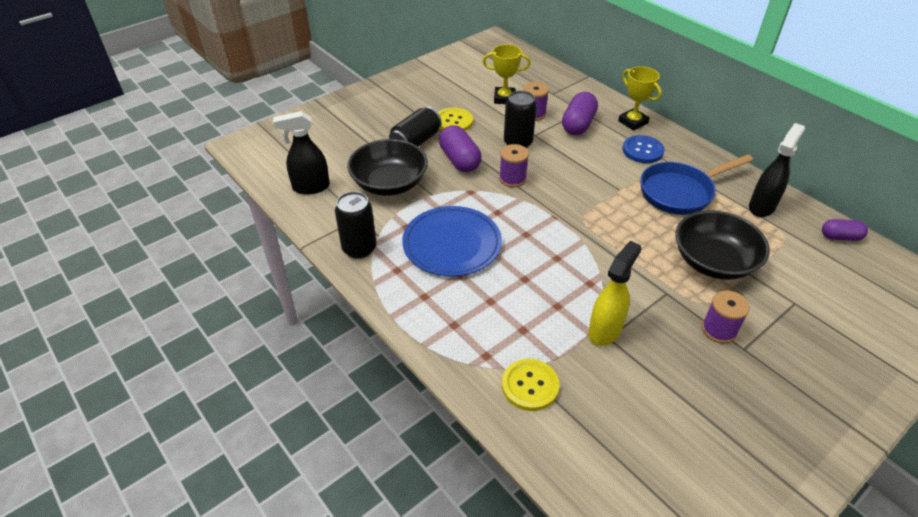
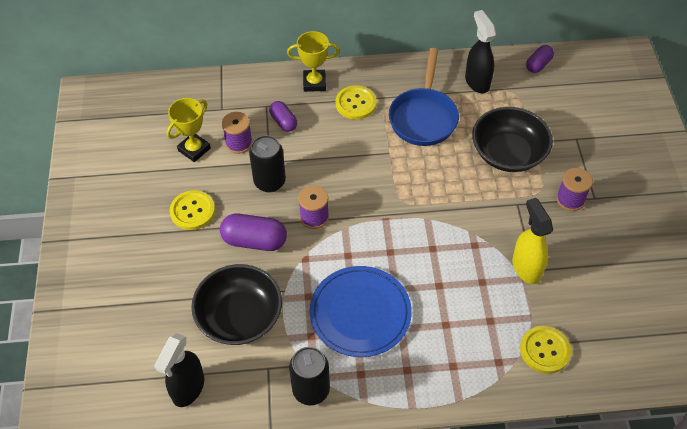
camera: 55 degrees left, 10 degrees up
(415, 142) = (196, 260): black can -> none
(578, 124) = (283, 122): purple capsule -> purple capsule, size x0.61
(642, 150) = (356, 103): blue button -> yellow button

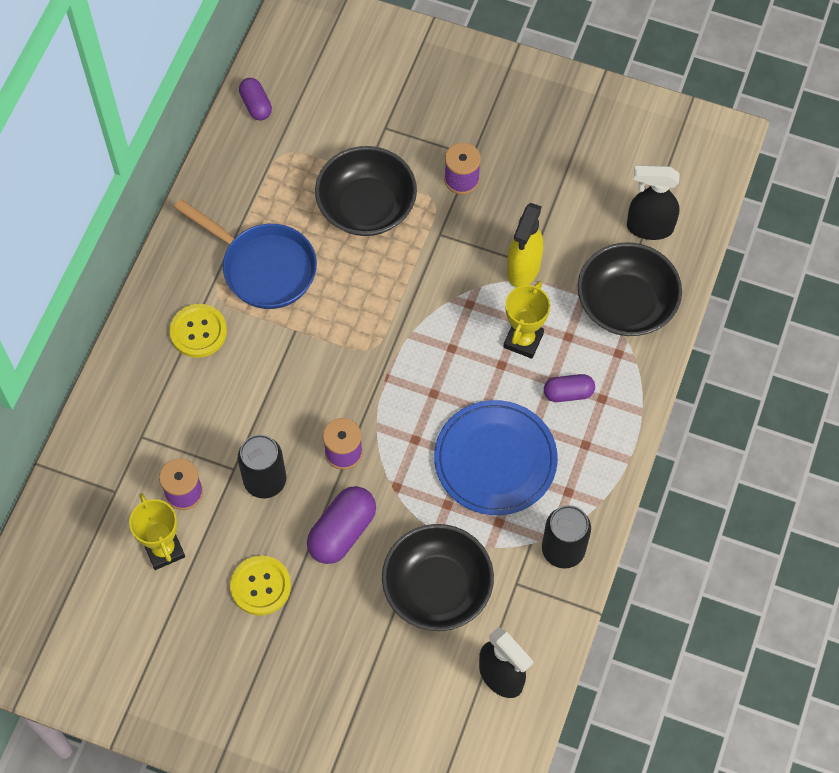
camera: 65 degrees left, 10 degrees up
(283, 122) = (179, 427): purple capsule -> purple capsule (568, 393)
(314, 83) = (136, 364): yellow trophy -> yellow trophy (523, 340)
(477, 82) = (243, 183): black spray bottle -> black spray bottle (649, 227)
(526, 267) = (523, 269): yellow spray bottle -> yellow spray bottle turned 75 degrees counterclockwise
(545, 350) = (626, 304): yellow button -> black bowl

